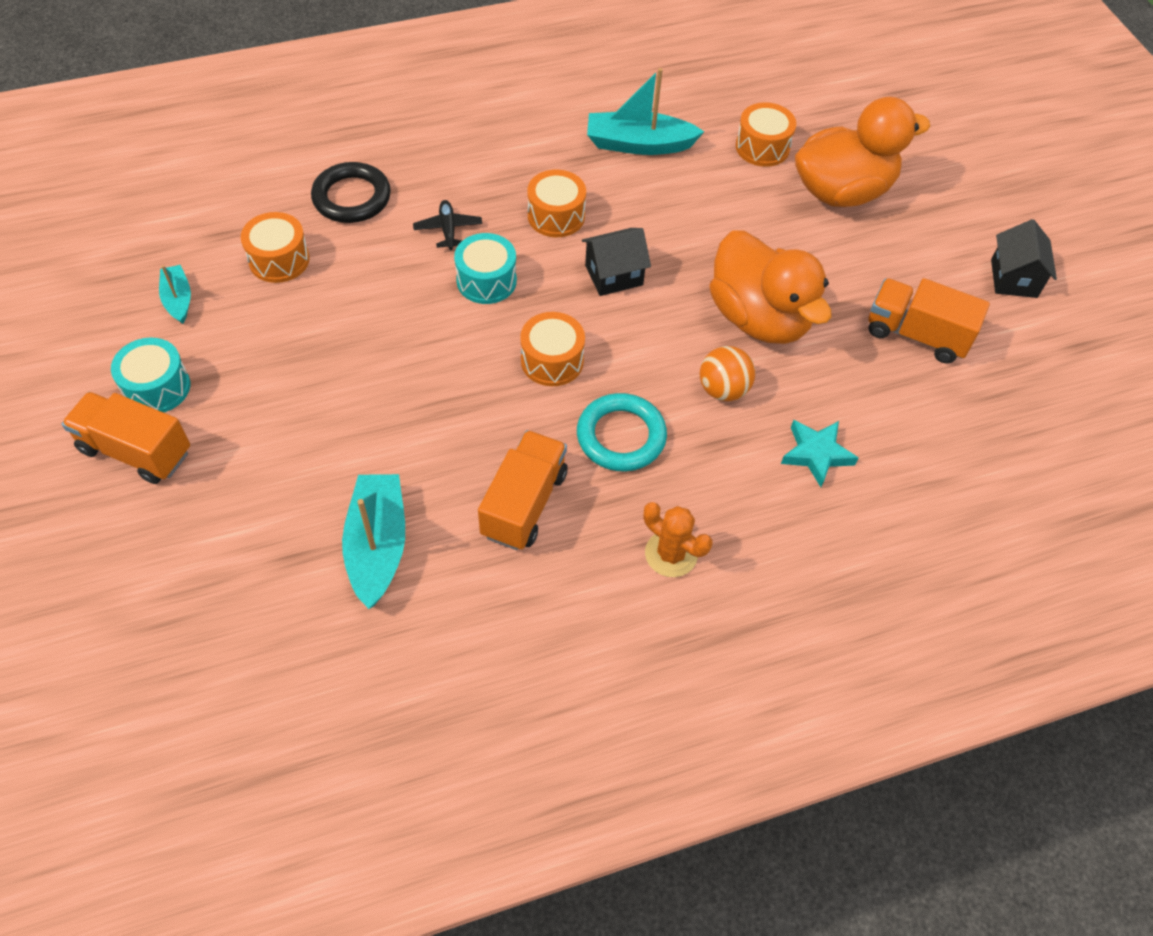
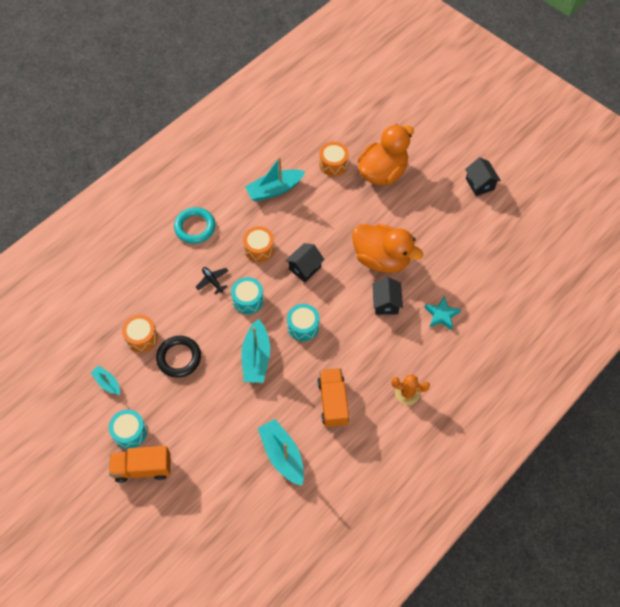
camera: 25 degrees left, 5 degrees up
(352, 197) = (154, 286): black ring -> black ring (179, 358)
(440, 372) = (256, 358): none -> turquoise boat
(552, 360) = (303, 326): orange drum -> turquoise drum
(621, 436) = (355, 348): turquoise ring -> turquoise ring (195, 227)
(723, 389) = (386, 303): orange ball -> black house
(916, 335) = (453, 234): orange truck -> none

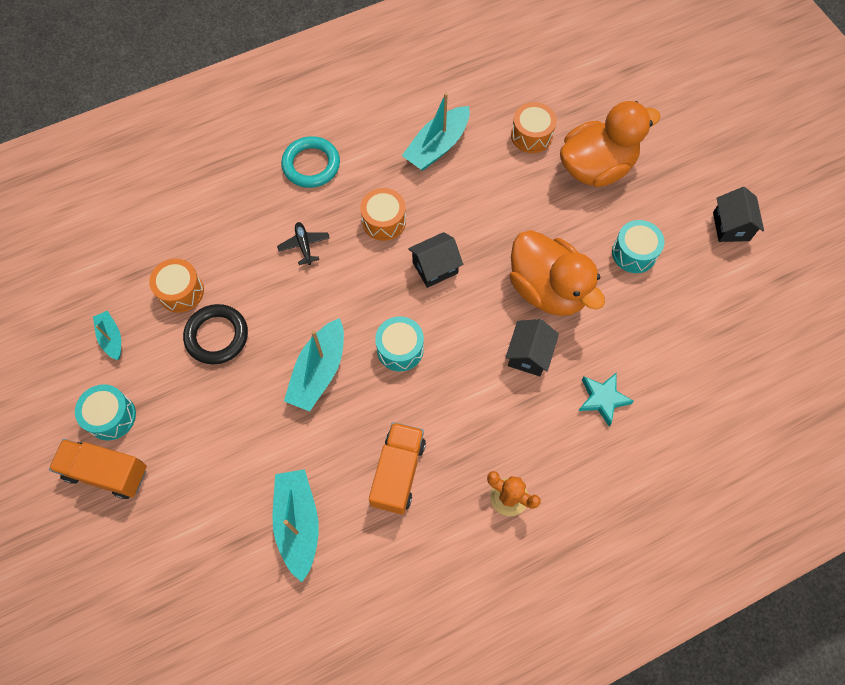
camera: 20 degrees right, 5 degrees up
(248, 300) = (340, 287): turquoise drum -> turquoise drum (634, 253)
(274, 189) = (437, 146): turquoise boat -> turquoise boat turned 45 degrees counterclockwise

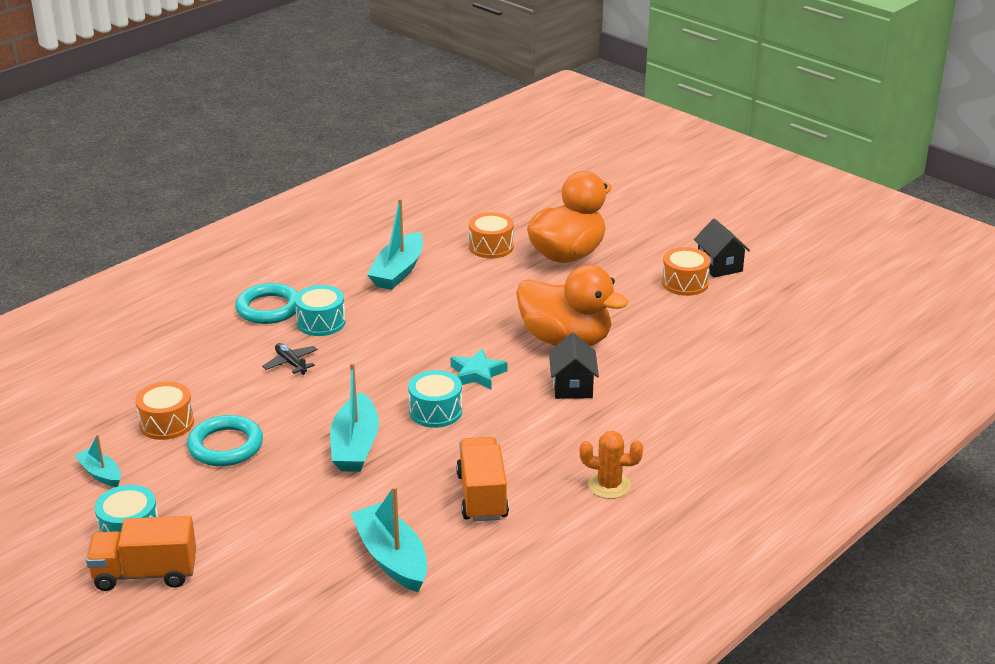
camera: 20 degrees left, 35 degrees down
(217, 336) = (225, 446): black ring -> turquoise ring
(384, 221) = (369, 330): orange drum -> orange drum (685, 283)
(435, 268) = (441, 350): black house -> none
(602, 399) = (664, 399): turquoise star -> turquoise star (477, 374)
(634, 253) = (637, 300): turquoise drum -> turquoise drum (321, 322)

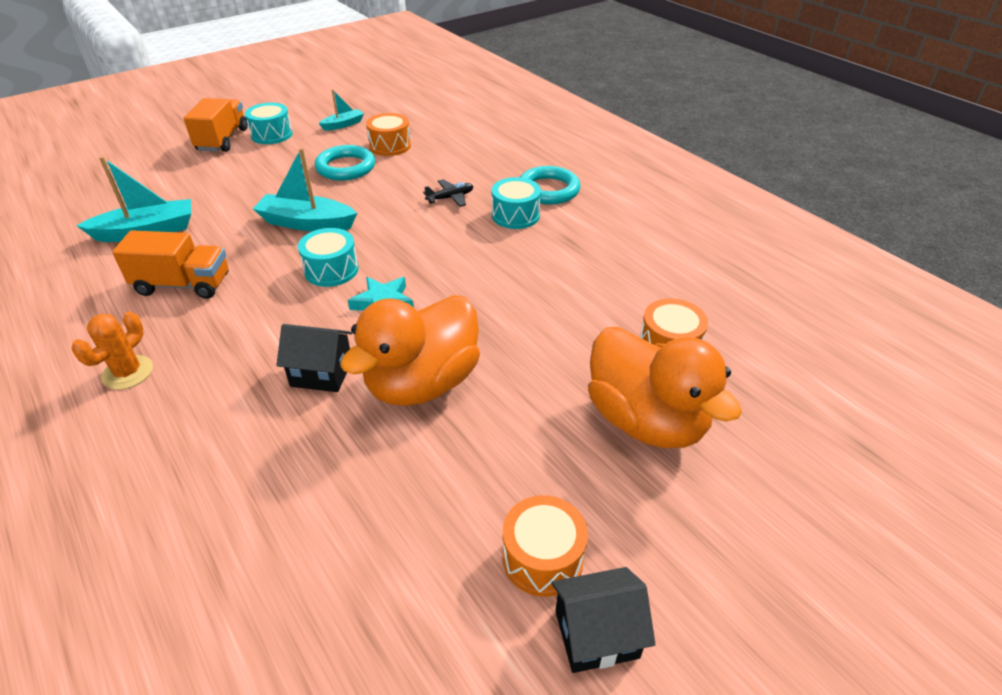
camera: 100 degrees right, 10 degrees up
(398, 271) = (611, 267): turquoise boat -> none

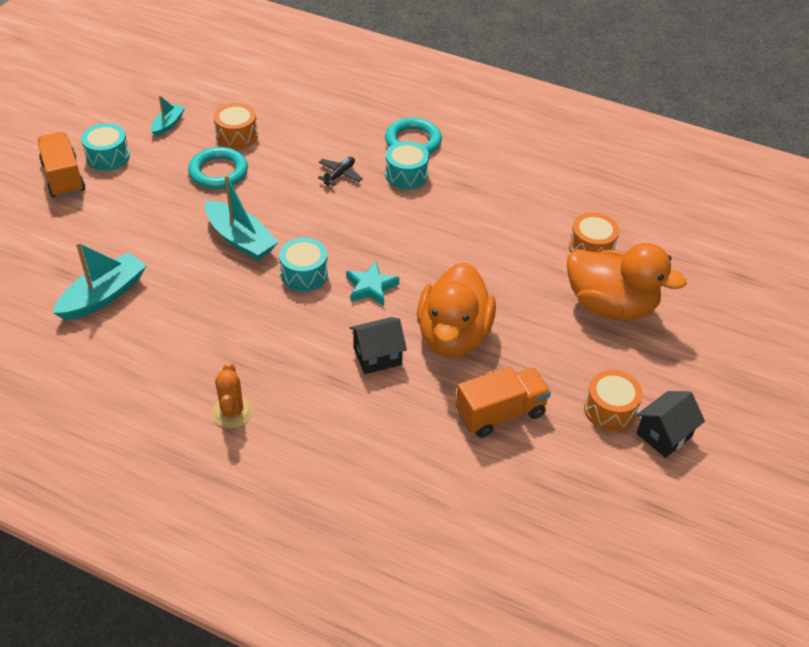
camera: 30 degrees left, 5 degrees up
(183, 285) = (194, 330): orange truck -> orange truck (500, 413)
(307, 223) = (240, 239): turquoise boat -> turquoise boat turned 120 degrees counterclockwise

